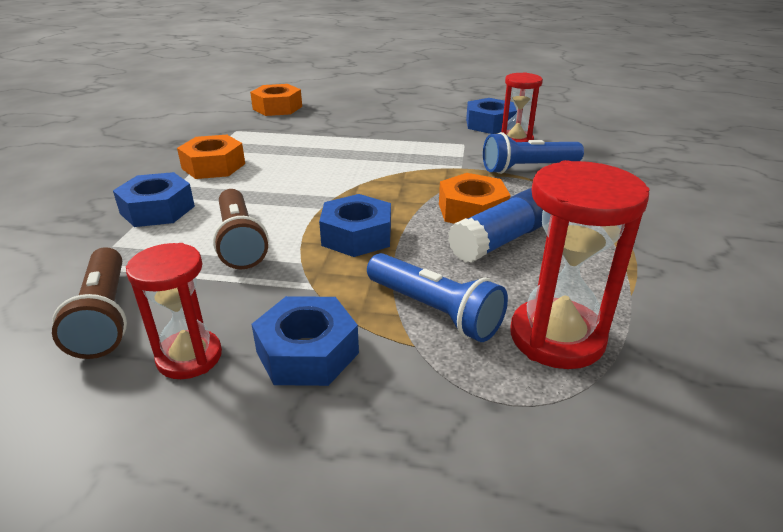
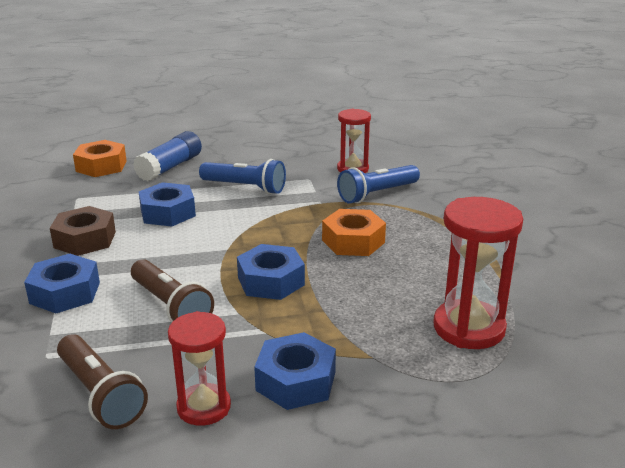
camera: 20 degrees left, 5 degrees down
(213, 166) = (85, 239): orange nut -> brown nut
(434, 311) = (372, 328): blue flashlight -> blue flashlight (245, 187)
(489, 124) = (321, 155): blue nut -> blue nut (168, 213)
(500, 241) = (390, 263): blue glue stick -> blue glue stick (170, 167)

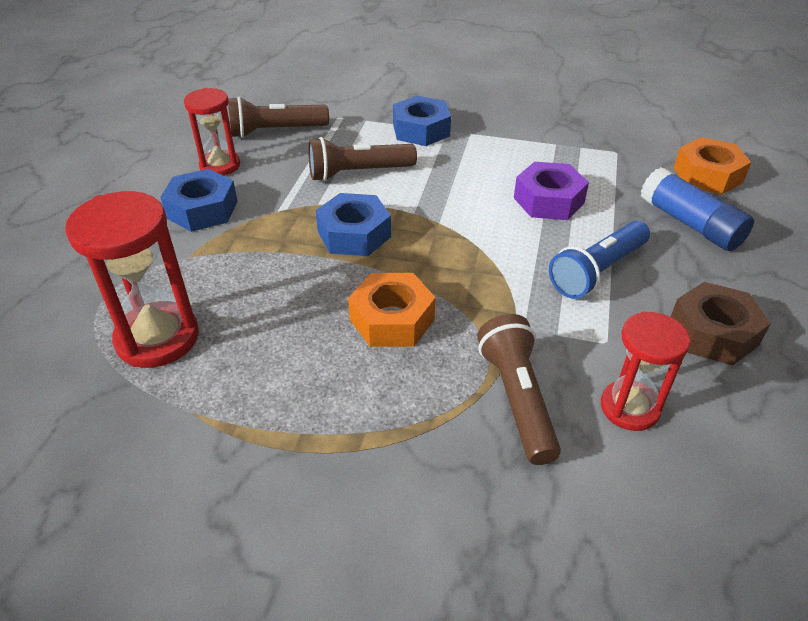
camera: 115 degrees right, 15 degrees up
(85, 239) = (513, 147): brown nut -> brown nut (713, 333)
(168, 213) = (548, 200): blue nut -> purple nut
(377, 194) = (517, 399): blue flashlight -> brown flashlight

